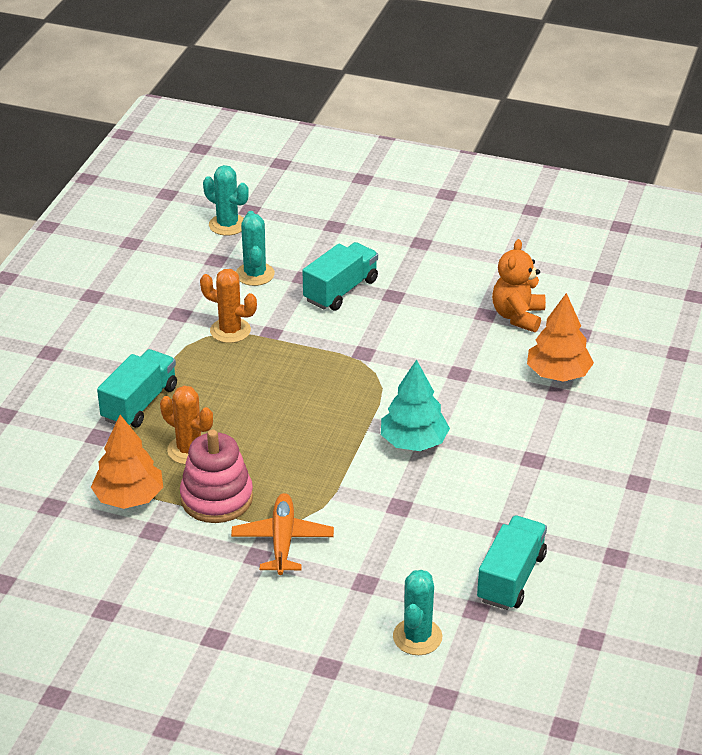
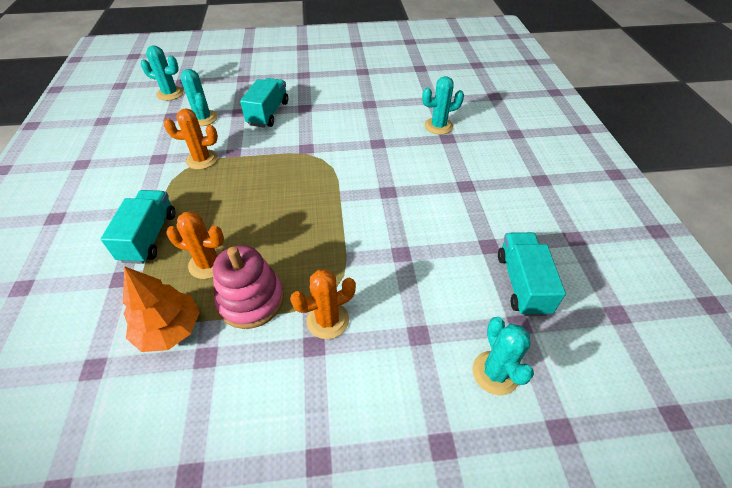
camera: 25 degrees left, 10 degrees up
(282, 540) = (327, 320): orange plane -> orange cactus
(414, 442) = (379, 199): turquoise tree -> none
(518, 316) = (389, 100): orange teddy bear -> none
(558, 374) = (438, 126): orange tree -> turquoise cactus

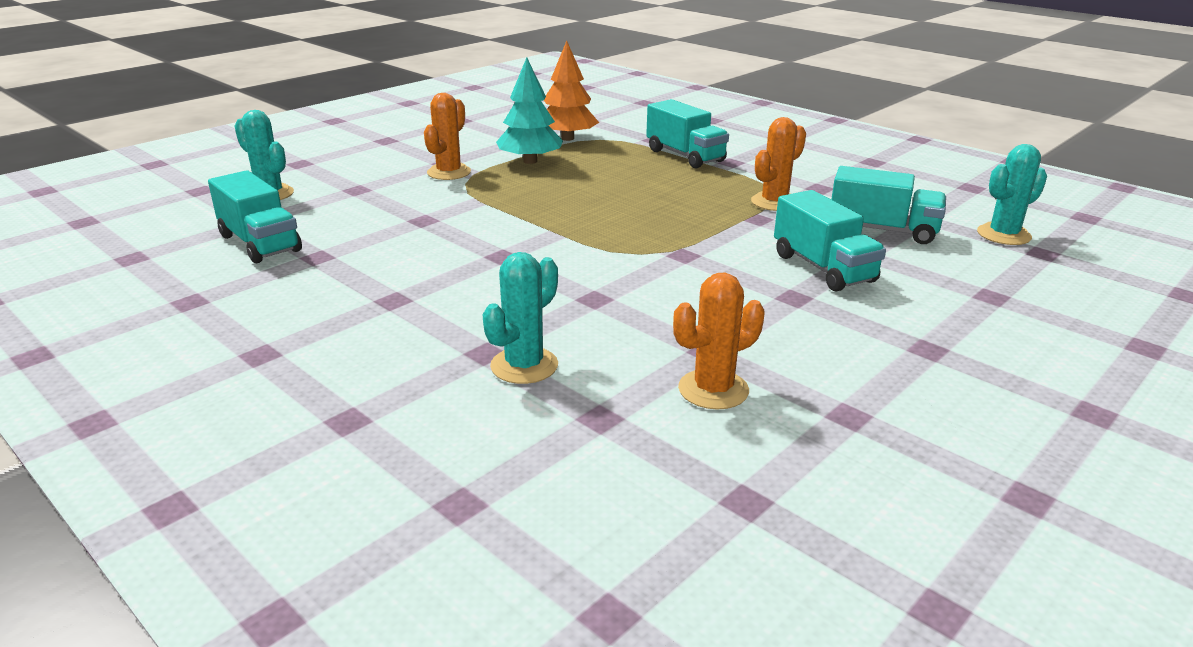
camera: 140 degrees right, 20 degrees down
(203, 118) = (882, 230): turquoise cactus -> turquoise truck
(208, 264) = (602, 162): orange cactus -> orange cactus (713, 390)
(251, 300) = (530, 161): pink stacking toy -> turquoise tree

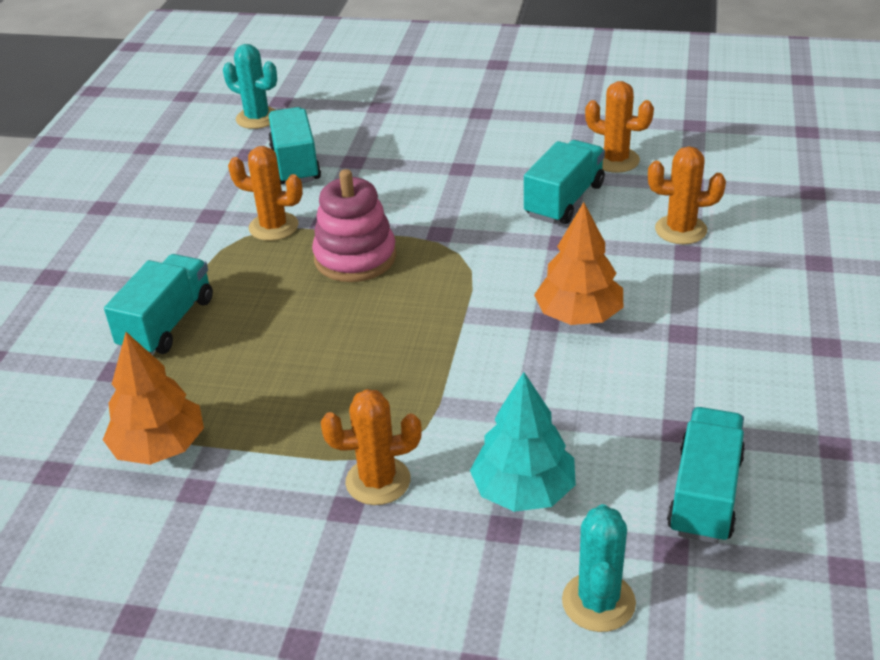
camera: 120 degrees left, 10 degrees up
(485, 269) = (579, 316): none -> orange tree
(524, 366) = (680, 230): turquoise cactus -> orange cactus
(530, 161) = (279, 433): turquoise tree -> turquoise tree (523, 491)
(689, 217) = (355, 257): none -> pink stacking toy
(823, 268) = (399, 170): turquoise truck -> turquoise truck (564, 200)

